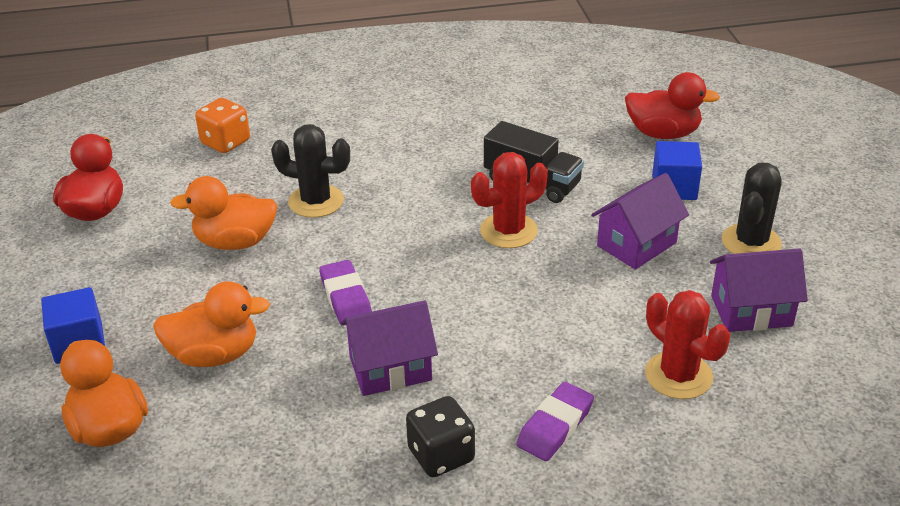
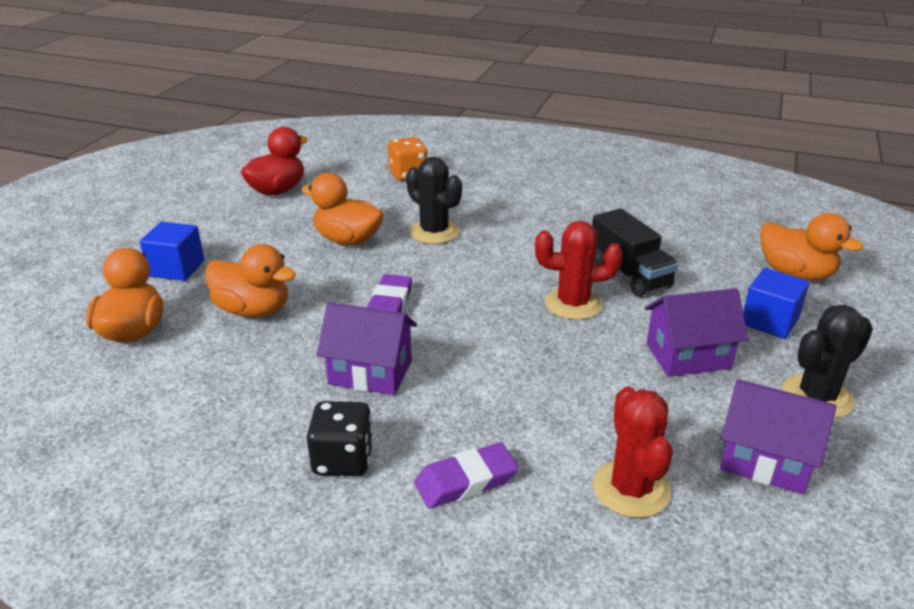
camera: 30 degrees right, 5 degrees down
(663, 133) = (795, 274): red duck -> orange duck

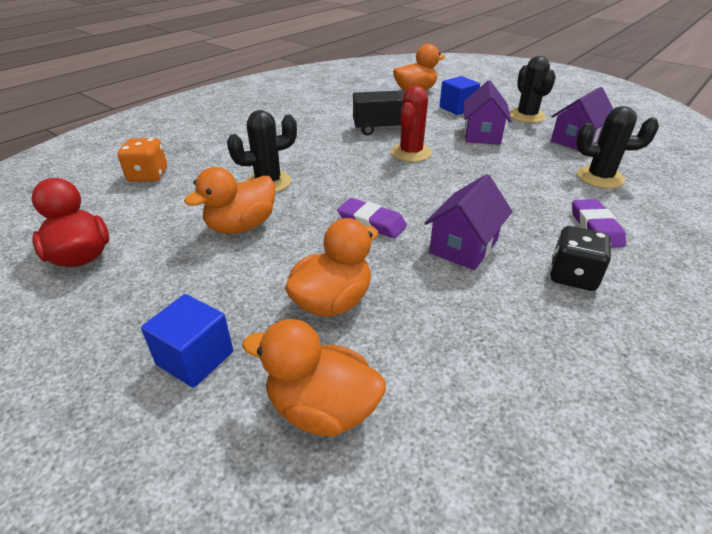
camera: 70 degrees left, 5 degrees up
(631, 489) = (600, 177): red cactus -> black cactus

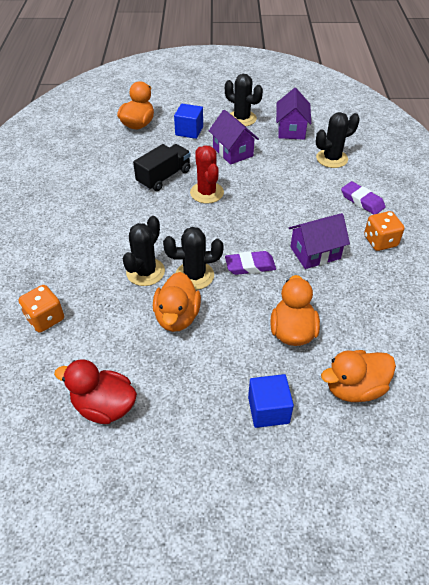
camera: 40 degrees left, 10 degrees up
(306, 204) = (194, 275): none -> black cactus
(464, 246) = (315, 253): purple house -> purple house turned 75 degrees clockwise
(572, 276) = (380, 241): black dice -> orange dice

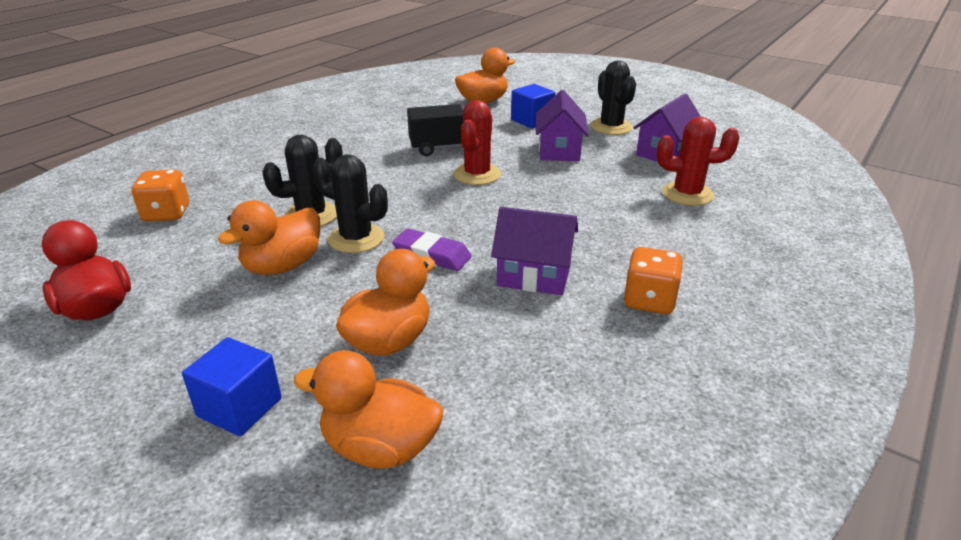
camera: 35 degrees right, 15 degrees down
(331, 158) = (687, 194): black cactus -> red cactus
(362, 201) = (677, 249): purple eraser -> none

